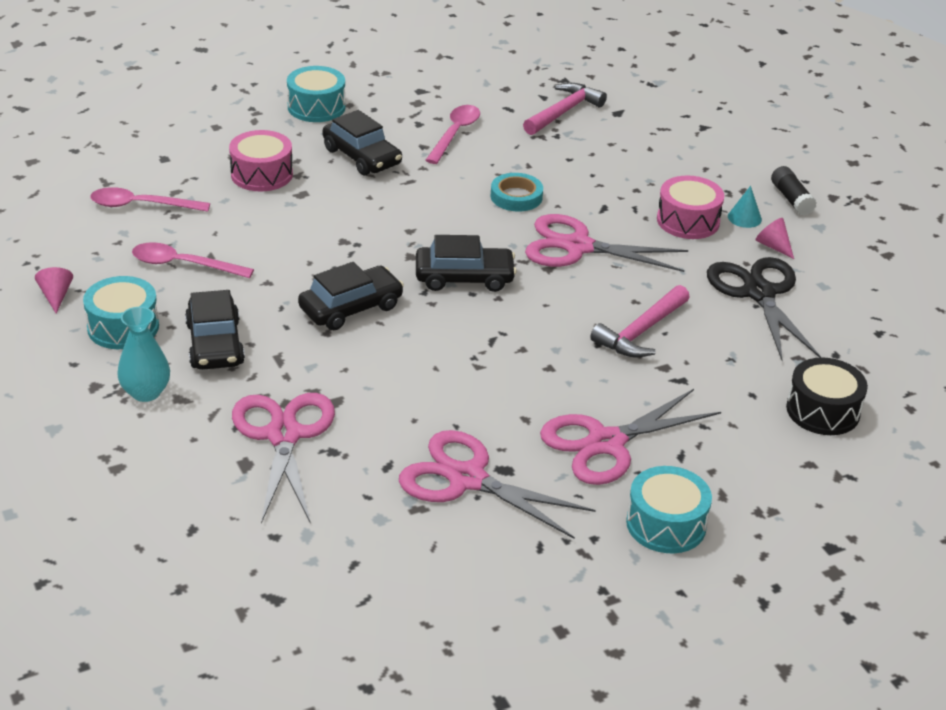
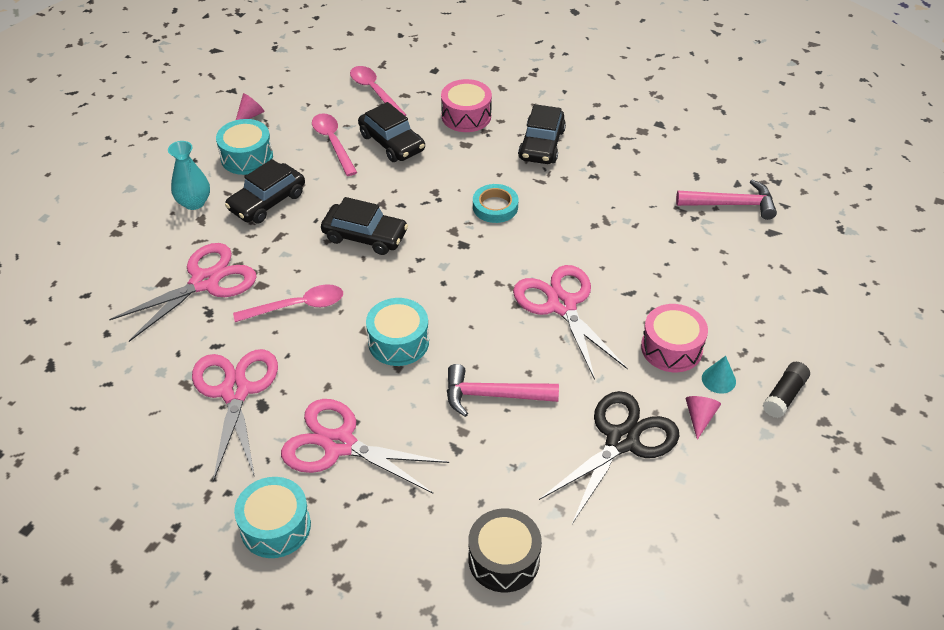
camera: 55 degrees right, 10 degrees up
(316, 107) = (573, 93): turquoise drum -> turquoise drum (398, 342)
(455, 134) = (627, 169): pink spoon -> pink spoon (297, 306)
(464, 278) = (457, 269): black car -> black car (392, 142)
(516, 197) = (586, 240): turquoise tape -> turquoise tape (495, 207)

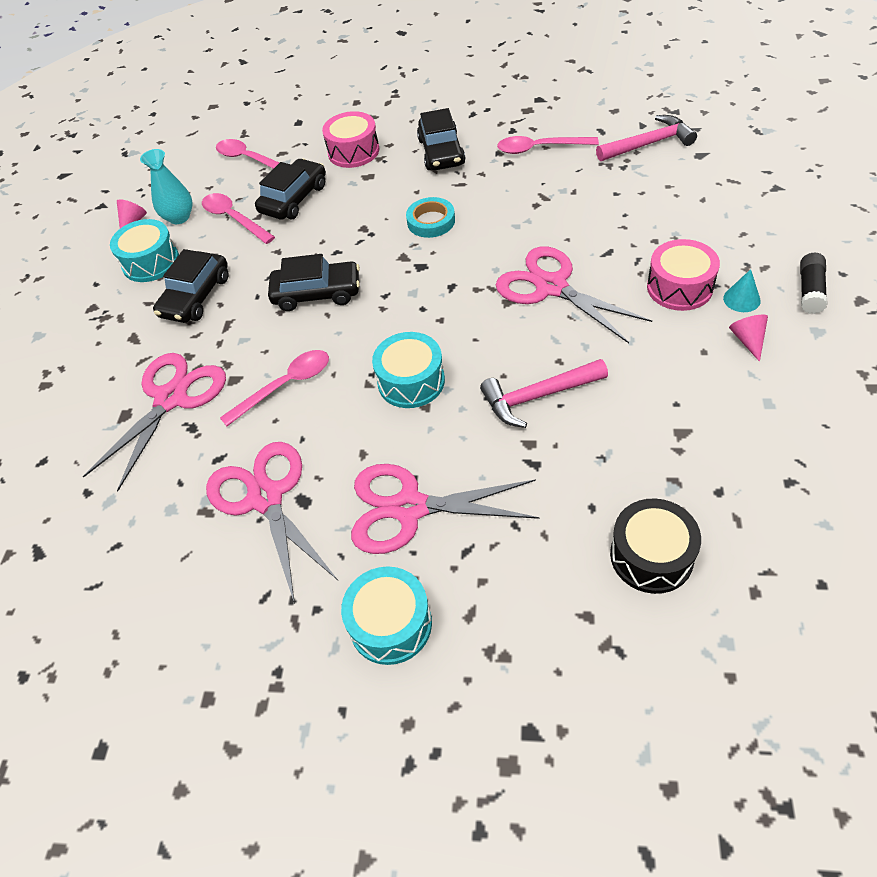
camera: 15 degrees left, 5 degrees up
(194, 202) = (117, 324): turquoise vase -> turquoise vase (179, 217)
(392, 142) = (294, 199): black car -> black car turned 90 degrees counterclockwise
(622, 441) = (690, 390): black scissors -> none
(630, 173) = (540, 148): none -> pink spoon

